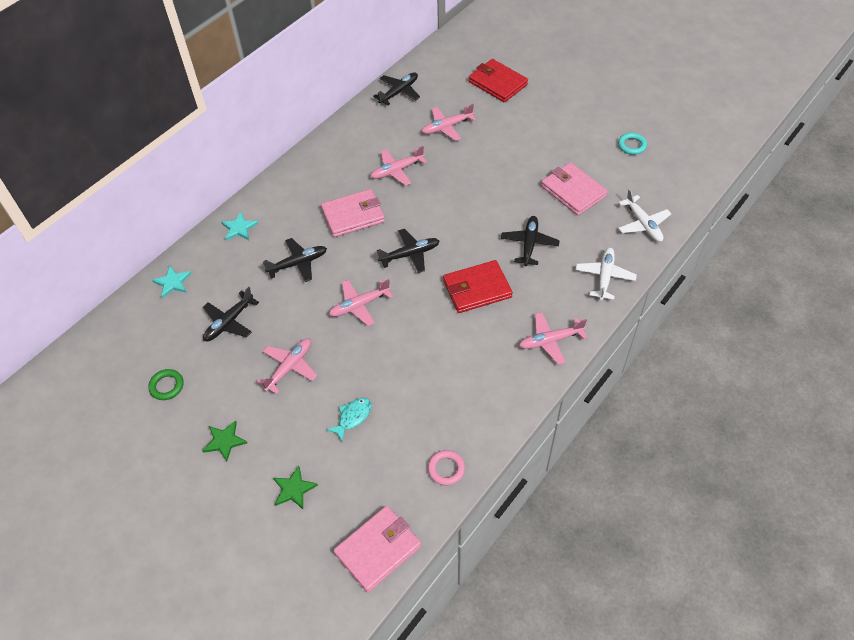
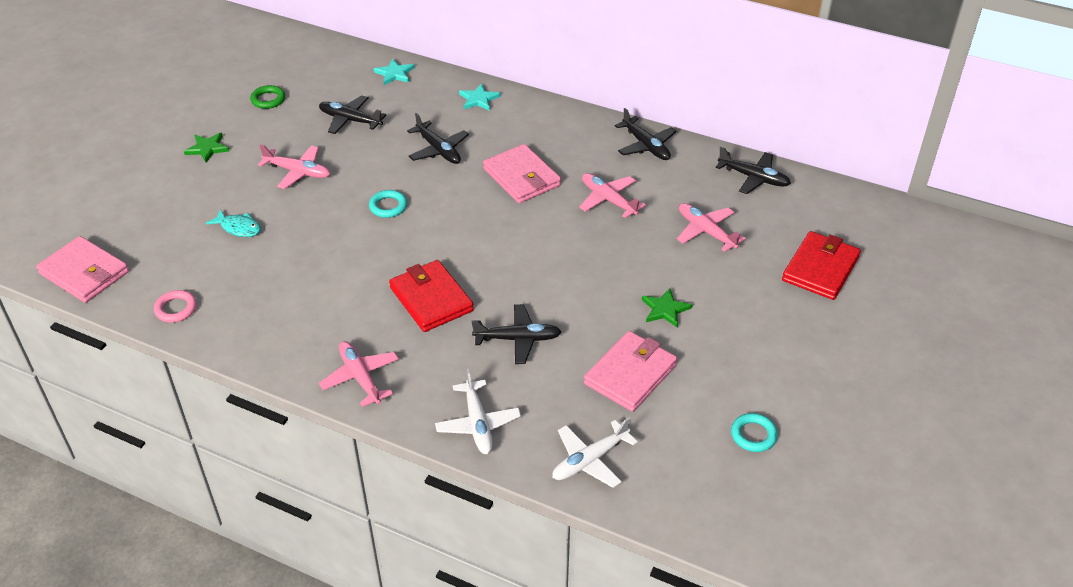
camera: 75 degrees right, 10 degrees down
(294, 489) = (154, 203): green star -> green star (665, 309)
(360, 305) = (388, 206): pink plane -> turquoise ring
(409, 254) = (472, 233): black plane -> black plane (645, 145)
(604, 277) = (477, 423): white plane -> white plane turned 75 degrees clockwise

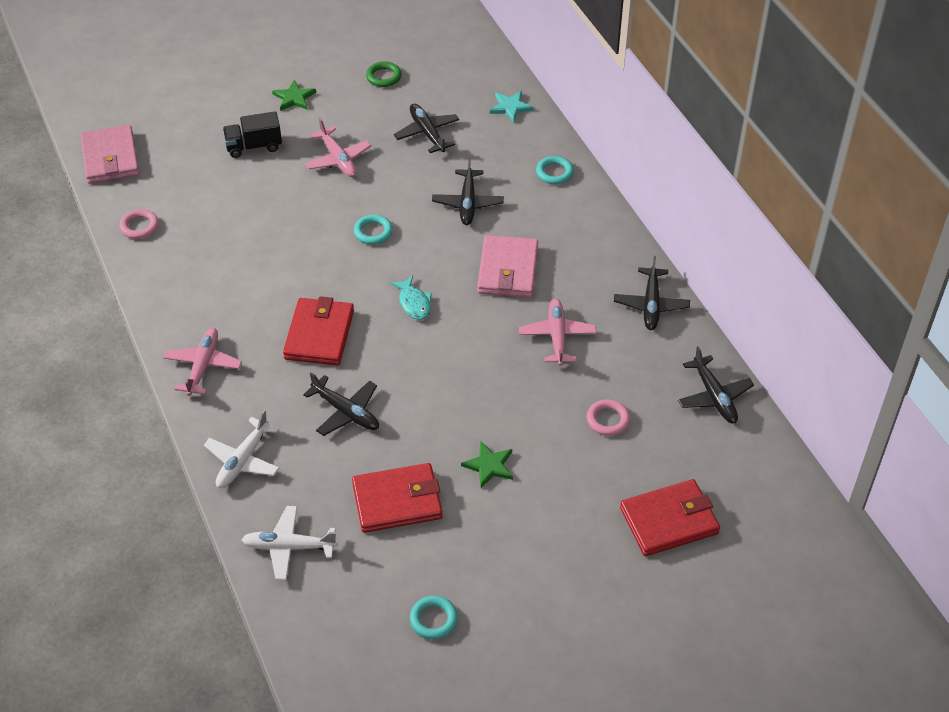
camera: 40 degrees right, 5 degrees up
(213, 199) = (254, 146): none -> black truck
(238, 228) = (246, 184): turquoise fish -> turquoise fish (414, 303)
(478, 99) = (554, 173): turquoise star -> turquoise ring
(630, 374) = (397, 501): pink wallet -> red wallet
(706, 232) = (608, 420): pink plane -> pink ring

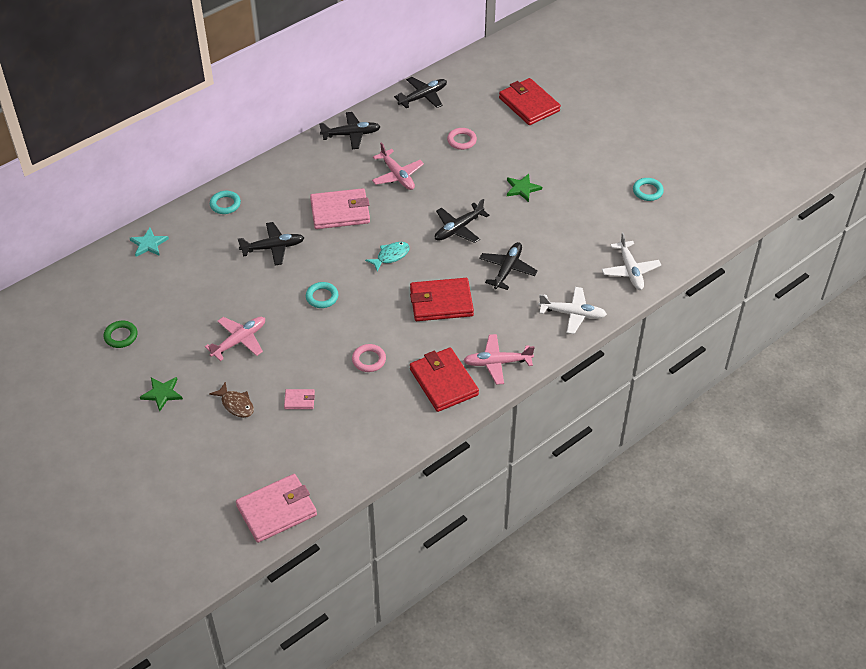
camera: 105 degrees left, 0 degrees up
(139, 226) = (360, 456): pink ring -> pink ring (369, 360)
(235, 192) = (299, 400): none -> pink wallet
(254, 146) = (236, 404): black truck -> brown fish
(397, 501) = (570, 226): red wallet -> red wallet (443, 382)
(427, 133) = (193, 289): black plane -> black plane (458, 228)
(557, 336) = (397, 175): pink plane -> pink plane turned 105 degrees counterclockwise

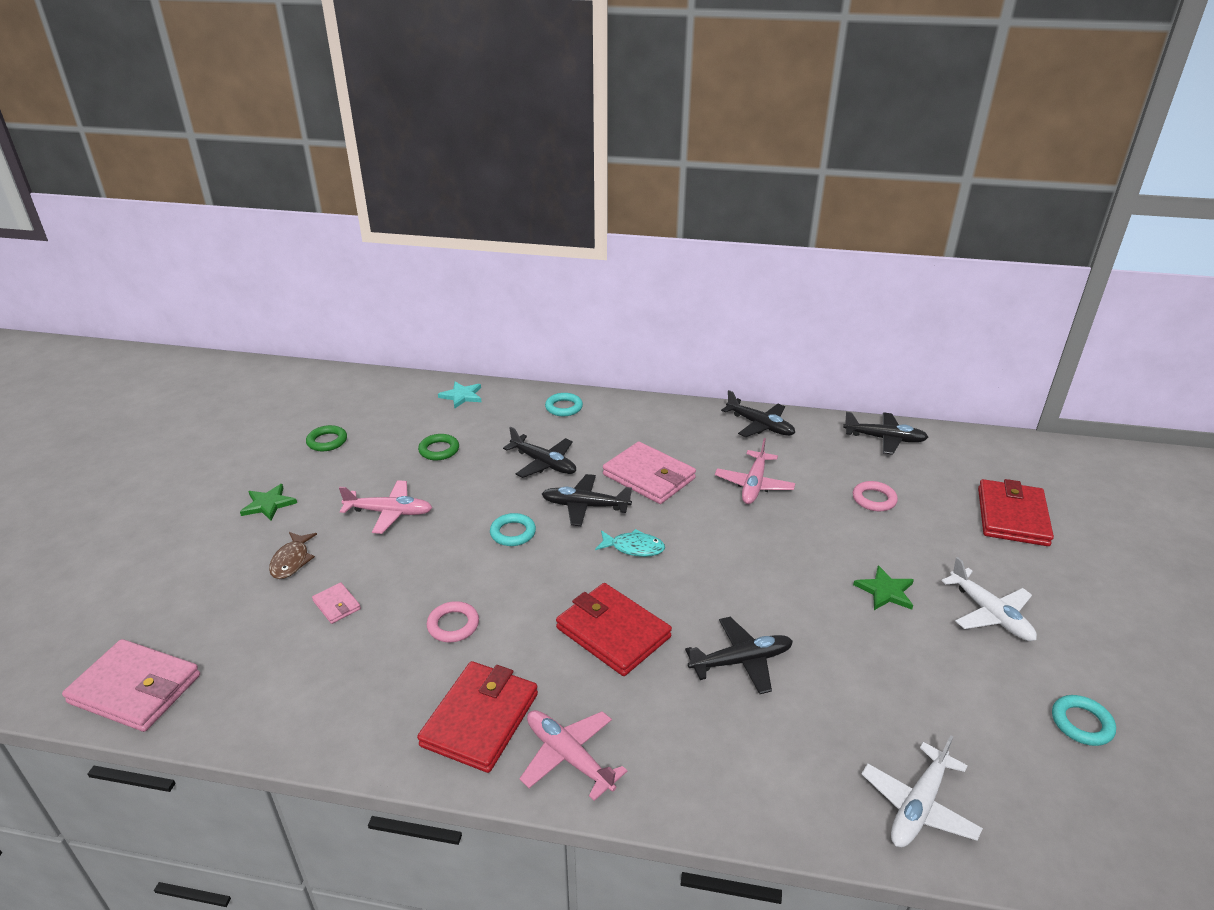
camera: 50 degrees right, 15 degrees down
(200, 287) = (439, 450): none -> green ring
(458, 228) = (746, 575): black plane -> black plane (585, 506)
(572, 314) = (751, 787): white plane -> white plane (989, 613)

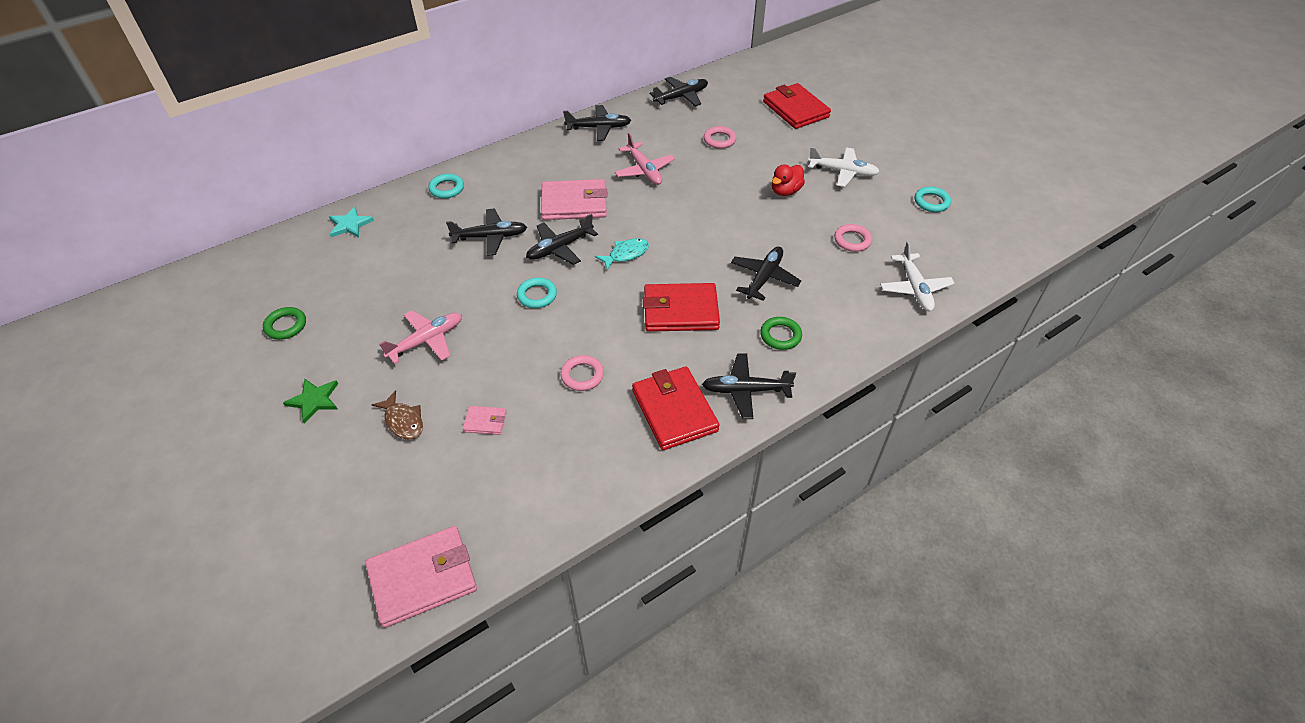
camera: 45 degrees left, 15 degrees up
(439, 450) = (395, 275): green ring -> green ring (780, 335)
(569, 757) = (746, 390): pink plane -> black plane
(885, 591) = (785, 191): green star -> red duck
(902, 694) = (852, 240): none -> pink ring

